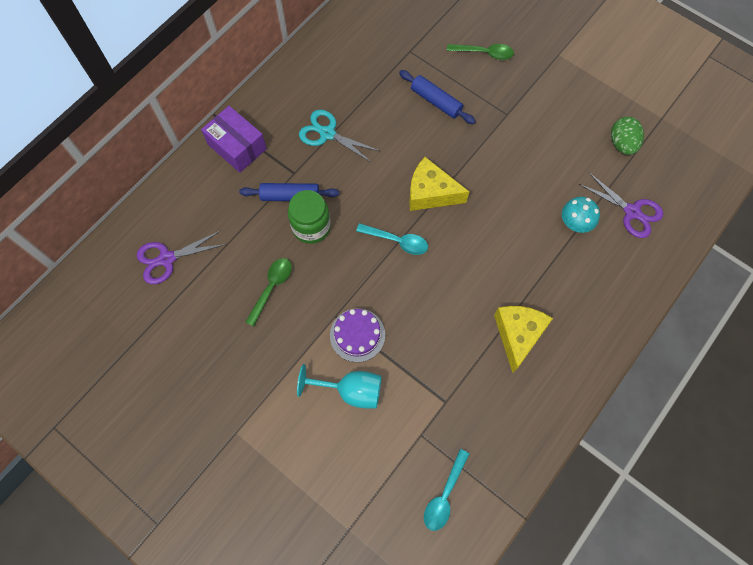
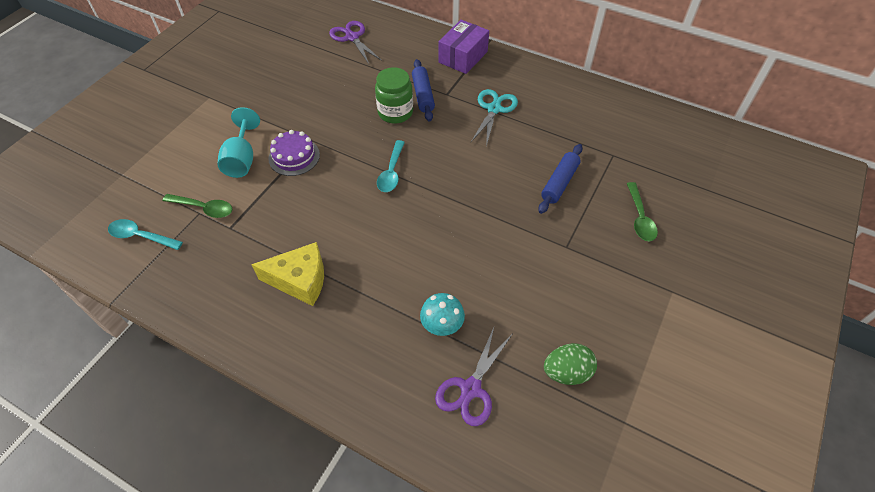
camera: 80 degrees right, 15 degrees down
(271, 287) = (334, 97): green spoon -> green spoon (204, 208)
(430, 193) = (449, 191): yellow cheese -> none

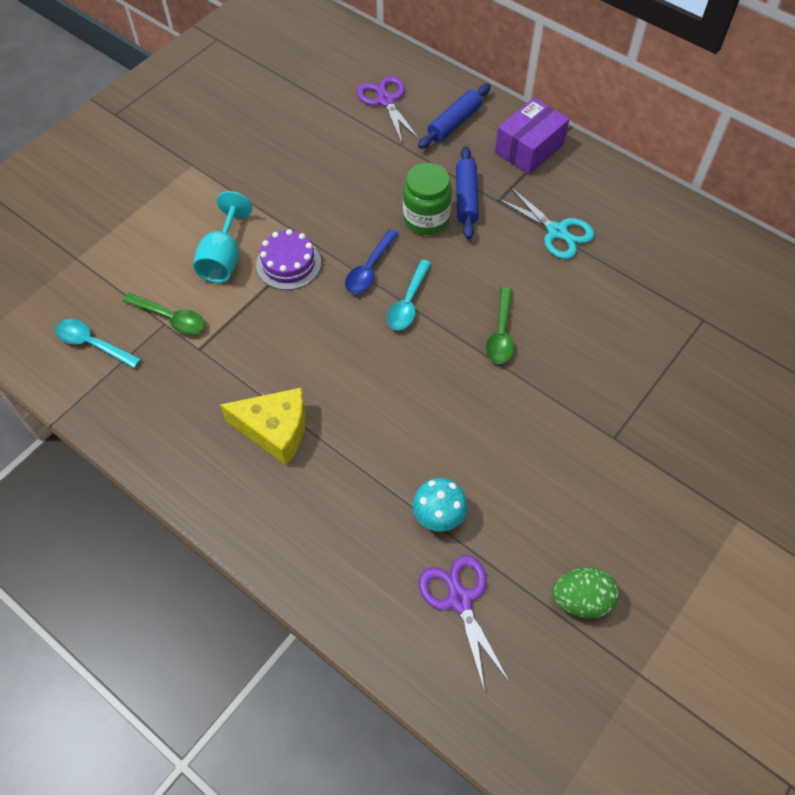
camera: 10 degrees right, 5 degrees up
(358, 152) = (369, 269): none -> blue spoon
(471, 389) = (460, 600): purple scissors -> purple scissors turned 120 degrees clockwise
(494, 109) = (557, 231): turquoise scissors -> turquoise scissors turned 105 degrees clockwise
(559, 183) = (623, 349): blue rolling pin -> blue rolling pin (454, 123)
(640, 218) = (719, 413): green spoon -> green spoon (501, 334)

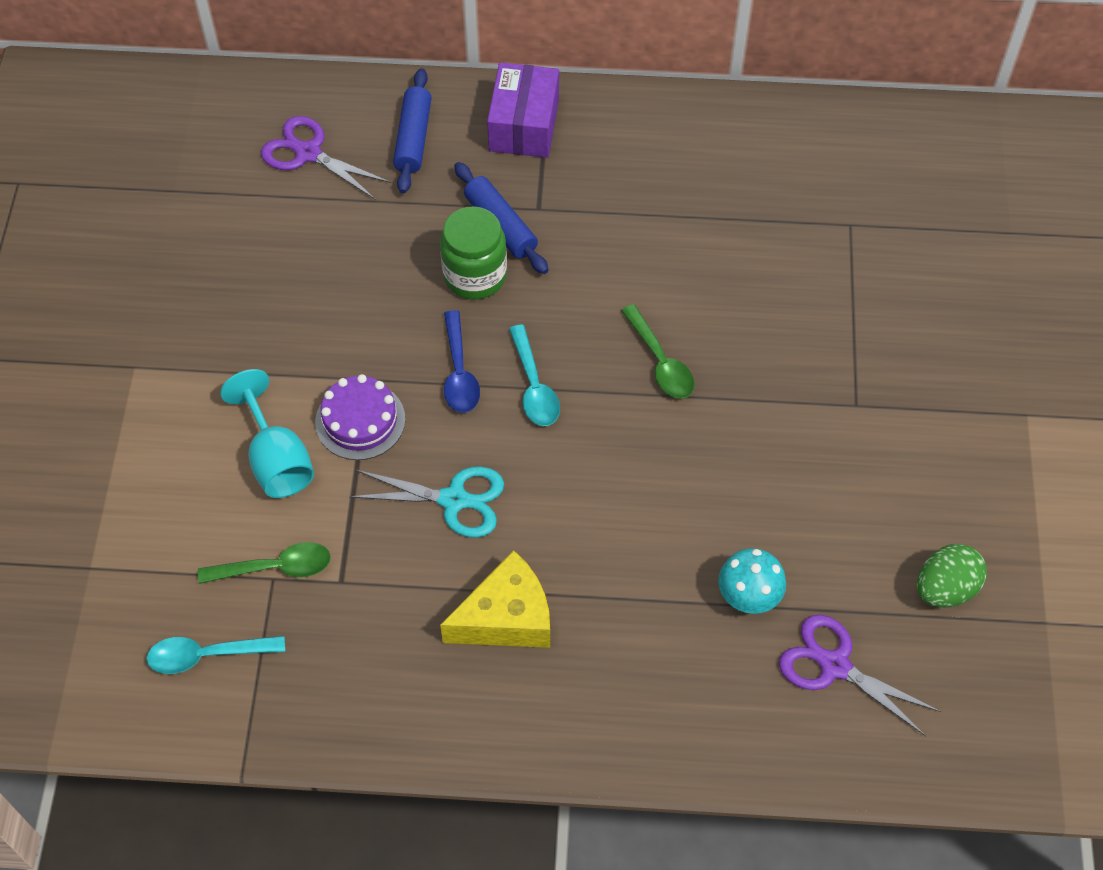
camera: 35 degrees left, 0 degrees up
(557, 231) = (630, 209): turquoise scissors -> turquoise scissors (453, 500)

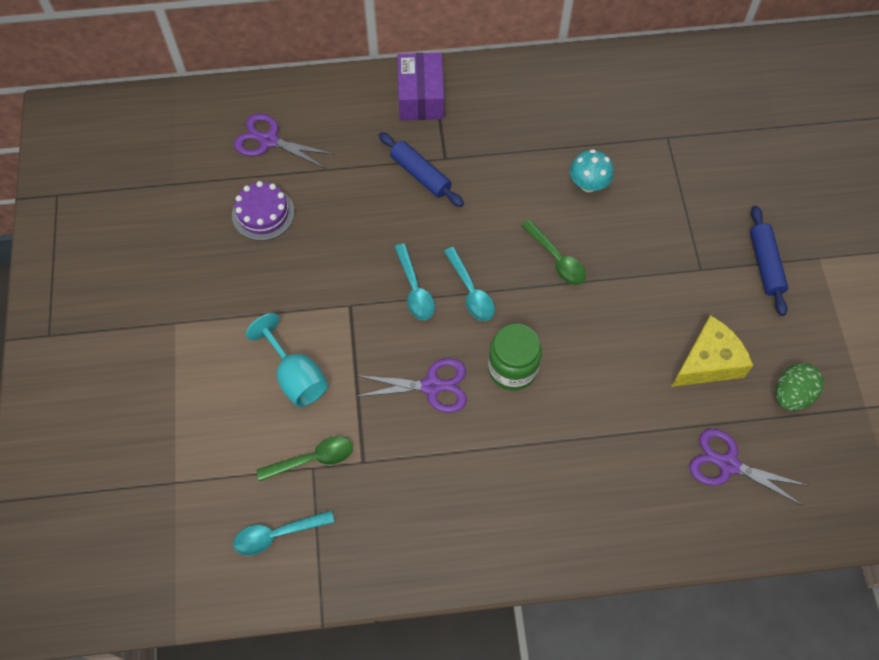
camera: 10 degrees left, 5 degrees up
(360, 420) = (351, 337): purple cake -> purple cake (263, 213)
(413, 138) = (343, 118): blue rolling pin -> blue rolling pin (765, 264)
(453, 500) = (431, 386): turquoise scissors -> purple scissors
(459, 372) = (415, 289): blue spoon -> turquoise spoon
(475, 276) = (410, 215): green jar -> green jar (512, 369)
(506, 618) = (489, 468): yellow cheese -> yellow cheese (708, 362)
(748, 596) = (657, 423): turquoise mushroom -> turquoise mushroom (588, 184)

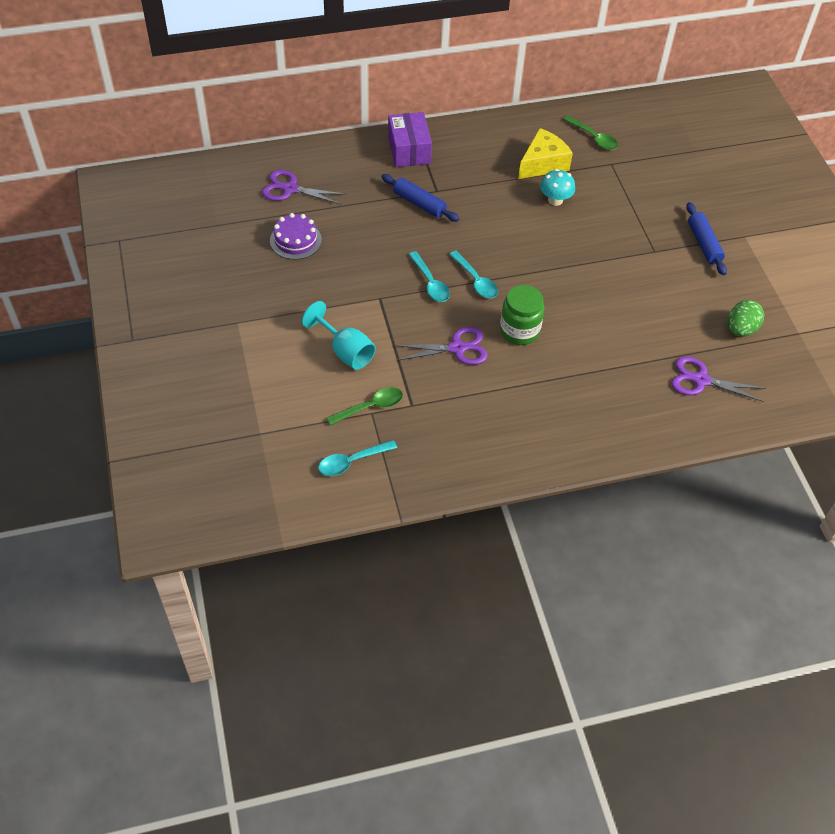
camera: 10 degrees left, 10 degrees down
(557, 259) = (540, 253): green spoon -> green spoon (593, 138)
(708, 362) = (672, 313): yellow cheese -> yellow cheese (543, 164)

